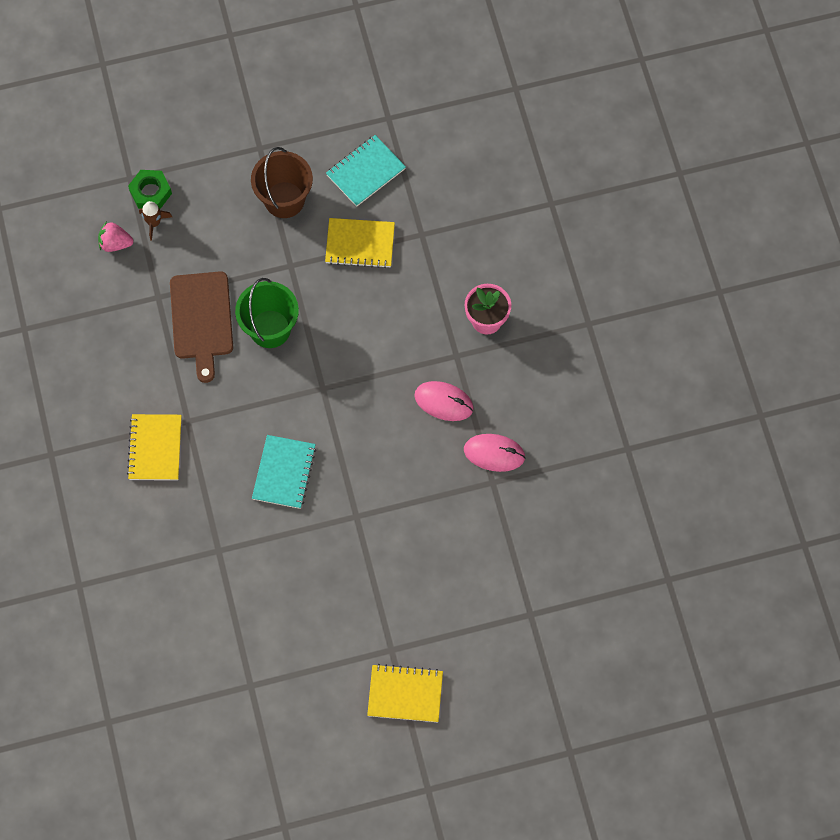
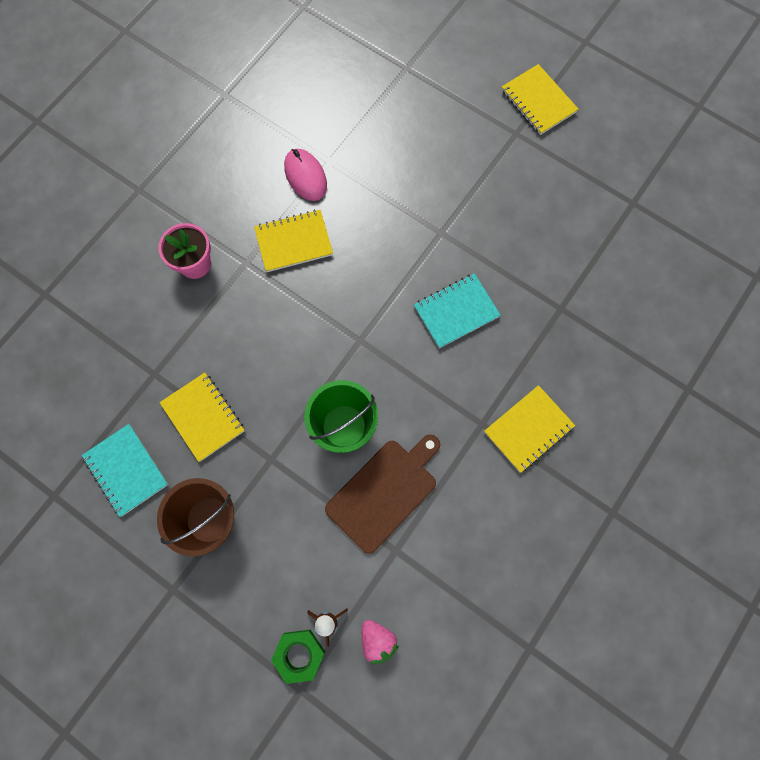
camera: 130 degrees left, 5 degrees up
(365, 172) = (126, 470): turquoise notebook -> turquoise notebook turned 45 degrees clockwise
(443, 402) = (294, 242): pink mouse -> yellow notebook

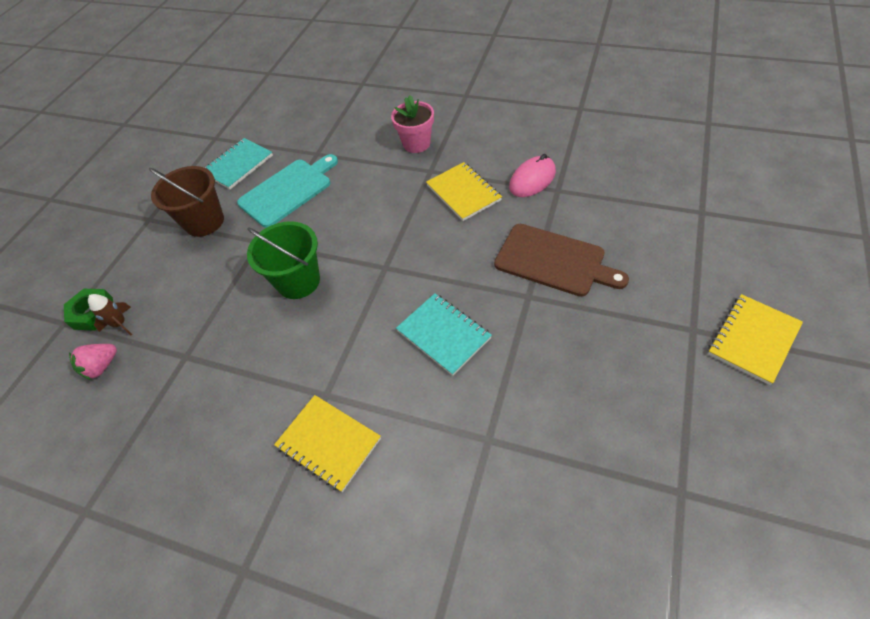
camera: 80 degrees right, 20 degrees down
(203, 417) = (288, 191): yellow notebook -> turquoise cutting board
(384, 492) = (240, 330): brown cutting board -> brown cutting board (553, 260)

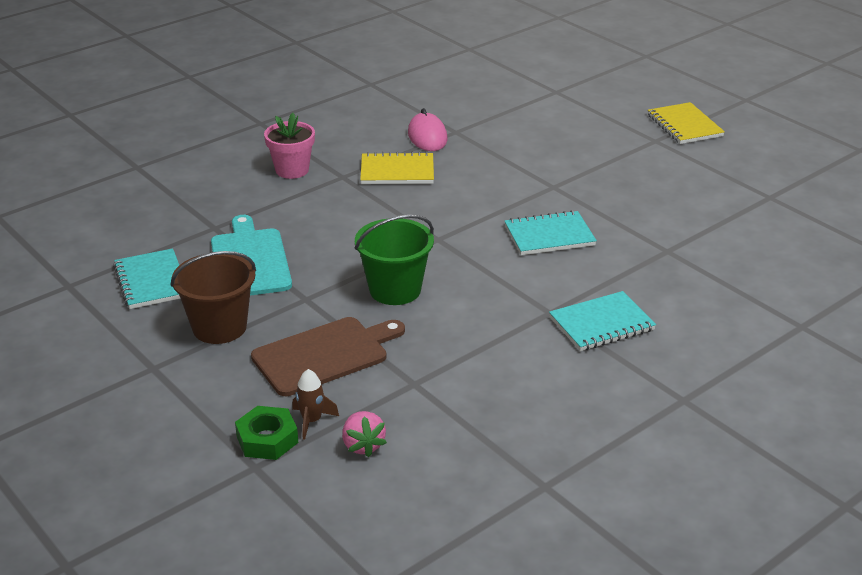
camera: 65 degrees left, 20 degrees down
(328, 443) = (601, 324): yellow notebook -> turquoise notebook
(553, 260) = (530, 163): brown cutting board -> brown cutting board (324, 355)

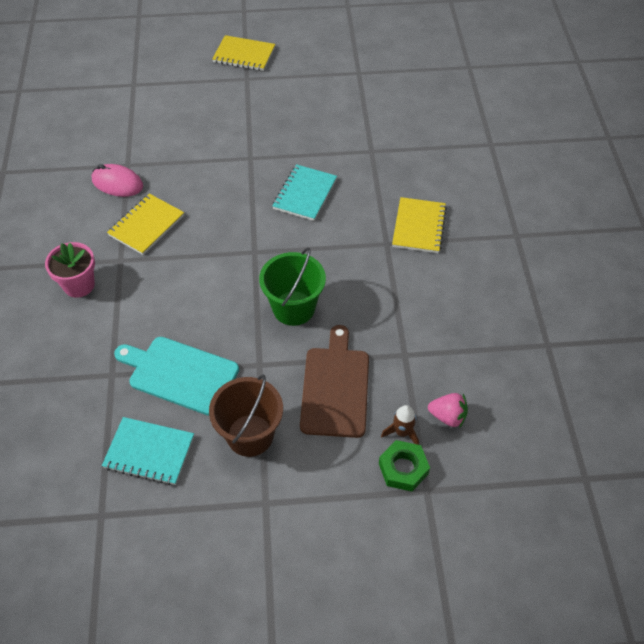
camera: 55 degrees left, 20 degrees up
(601, 324) = (419, 227): turquoise notebook -> yellow notebook

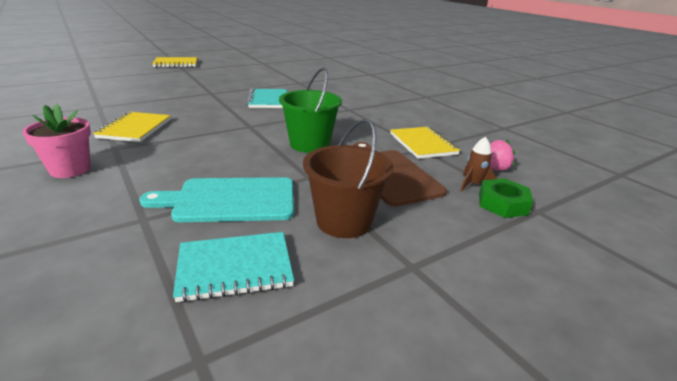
camera: 30 degrees left, 25 degrees down
(117, 183) = (92, 114): pink mouse -> none
(419, 227) = (363, 101): yellow notebook -> yellow notebook (423, 144)

